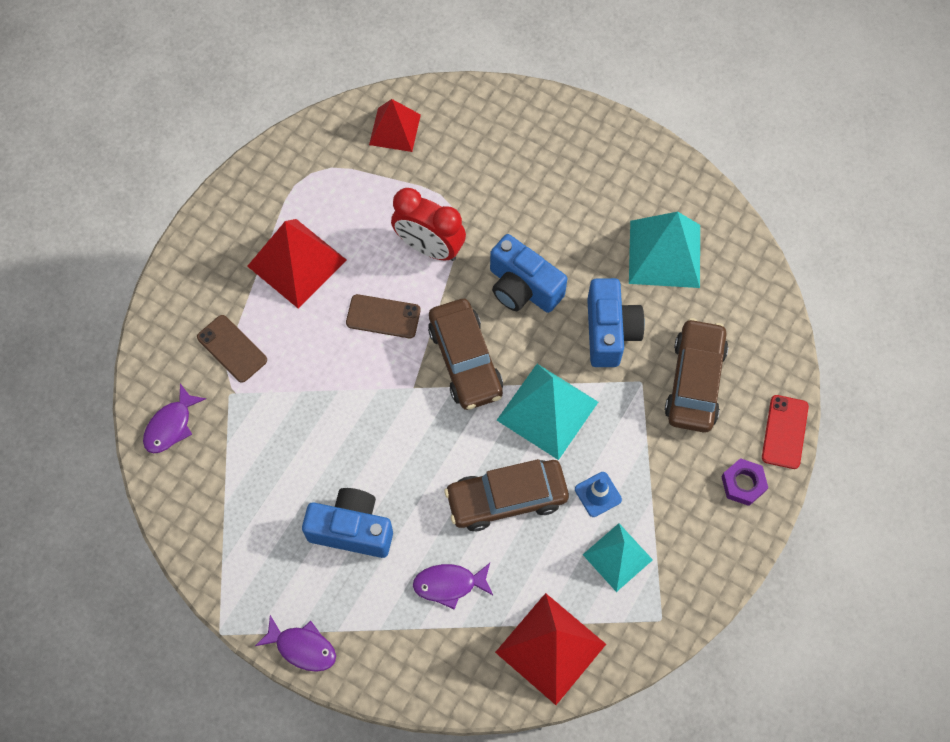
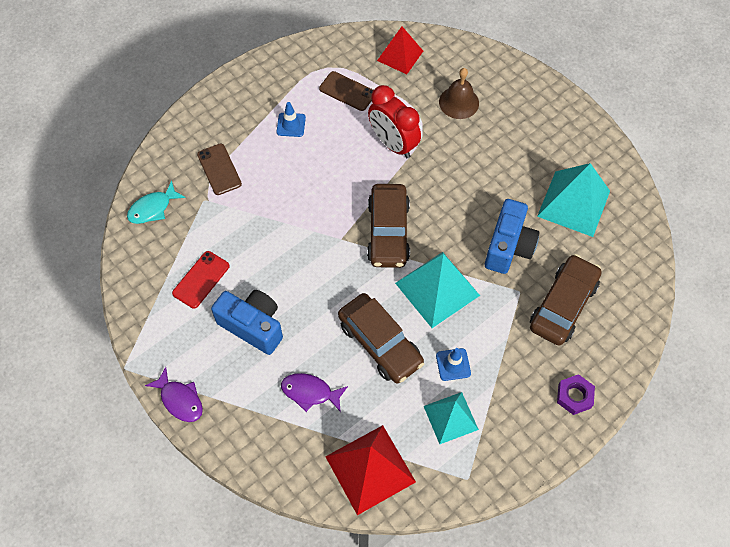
camera: 20 degrees right, 5 degrees down
(171, 425) = (153, 208): purple fish -> turquoise fish
(297, 262) = (291, 125): red pyramid -> blue traffic cone
(383, 316) = (339, 181): brown phone -> brown phone (347, 91)
(487, 169) = (459, 102): none -> brown bell
(506, 498) = (380, 343): brown car -> brown car turned 135 degrees counterclockwise
(523, 288) = (453, 194): blue camera -> none
(784, 432) = (623, 367): red phone -> red phone (201, 279)

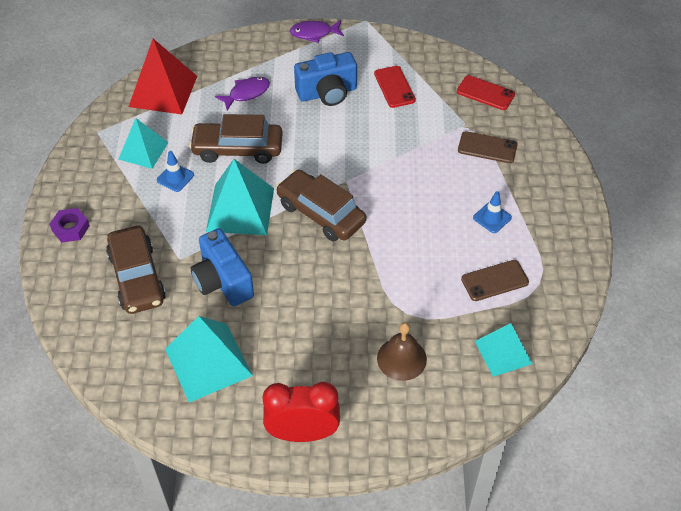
camera: 130 degrees right, 10 degrees down
(153, 208) = (485, 93): turquoise fish -> red phone
(393, 144) = (403, 274): red clock -> red clock (302, 433)
(400, 55) = (503, 352): red pyramid -> turquoise pyramid

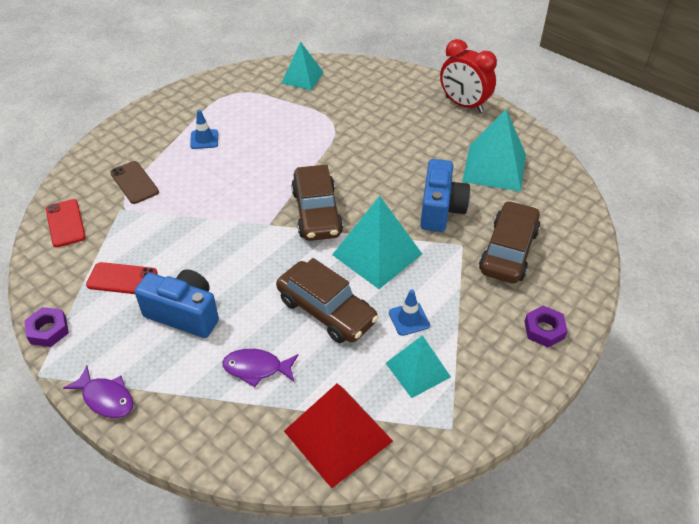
camera: 140 degrees left, 5 degrees down
(394, 39) = (48, 330): none -> purple nut
(394, 87) = (122, 279): red phone -> red phone turned 75 degrees clockwise
(401, 358) = (365, 105): brown bell -> none
(494, 281) = (256, 108): brown phone -> none

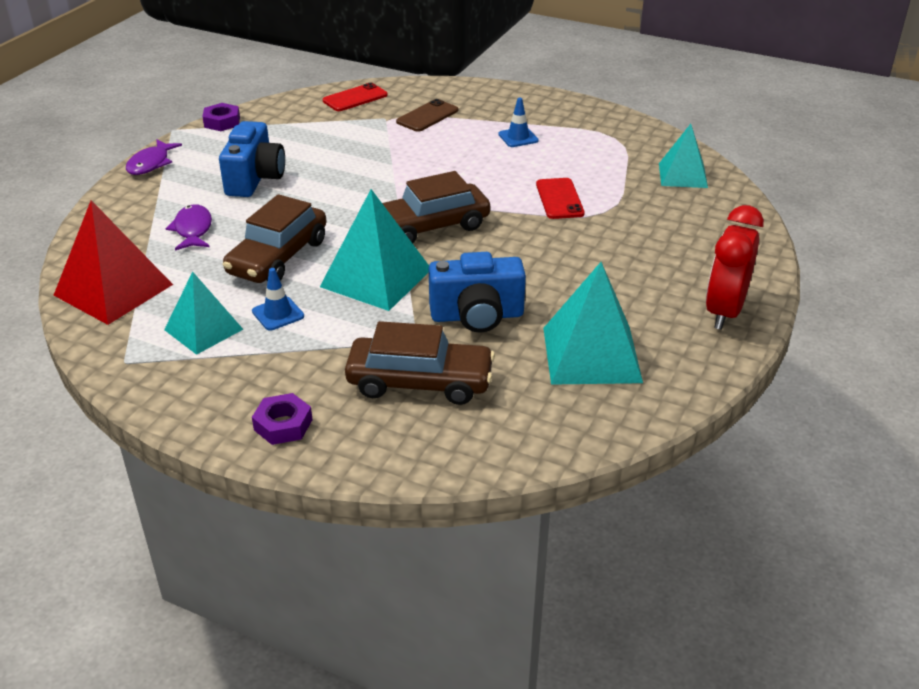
camera: 75 degrees right, 10 degrees down
(122, 279) = (292, 140): red phone -> red phone (559, 199)

